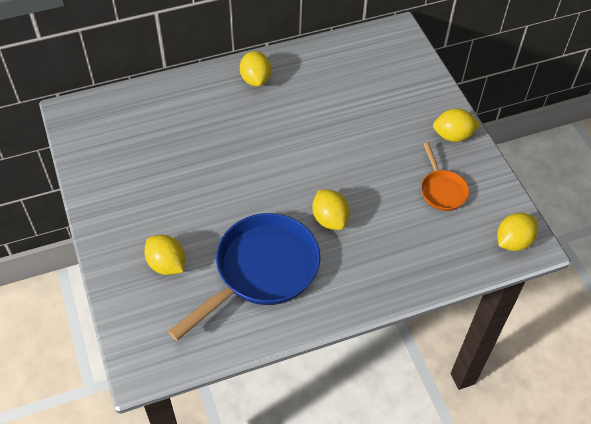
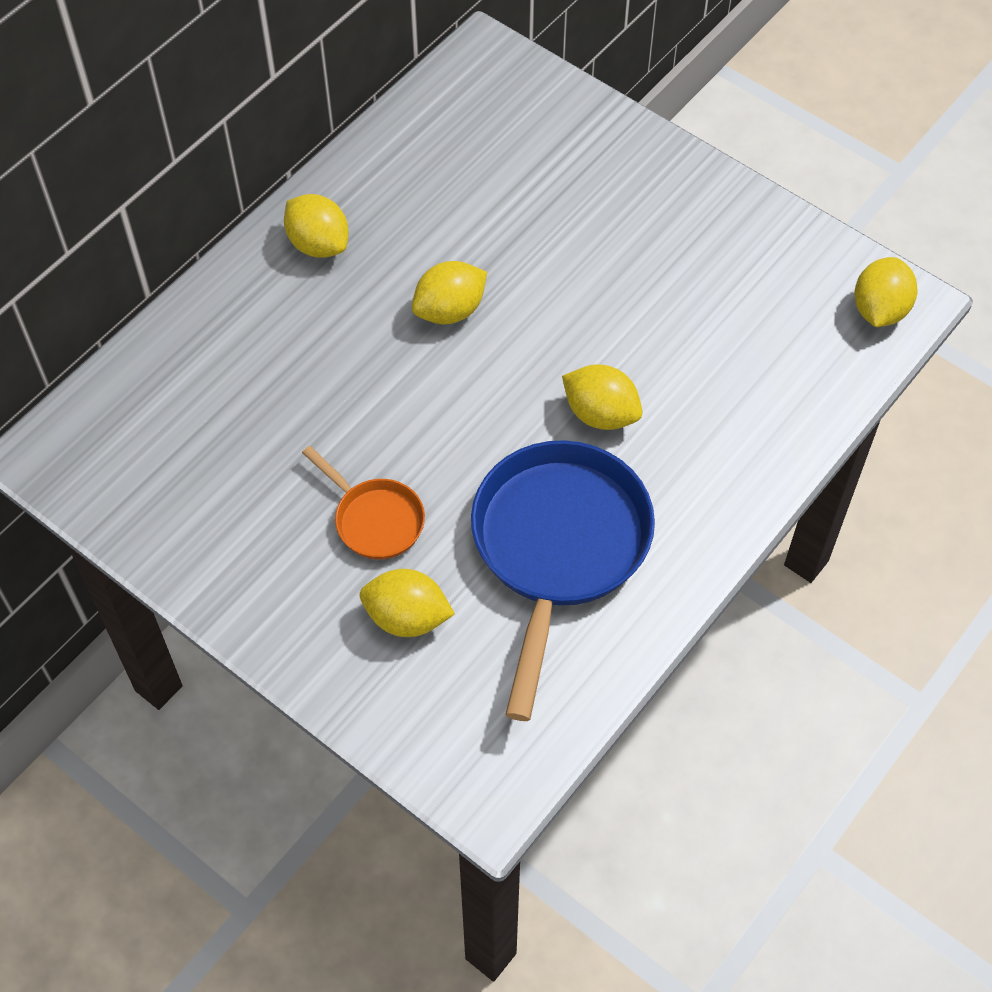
camera: 30 degrees left, 5 degrees up
(442, 190) = (730, 283): orange pan -> orange pan (375, 519)
(453, 136) = (687, 188): yellow lemon -> yellow lemon (450, 310)

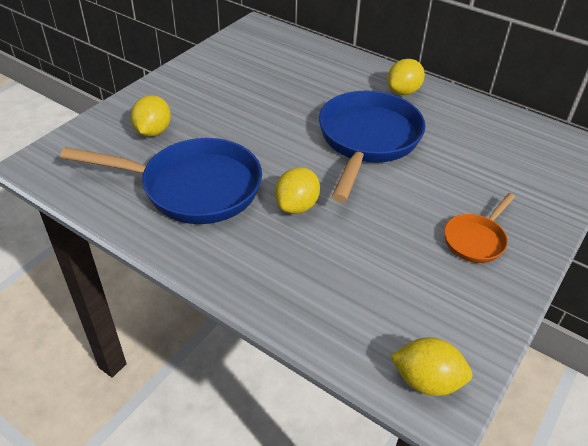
camera: 85 degrees right, 15 degrees down
(375, 519) = (217, 118): orange pan -> orange pan (476, 240)
(450, 310) = (367, 140): yellow lemon -> blue pan

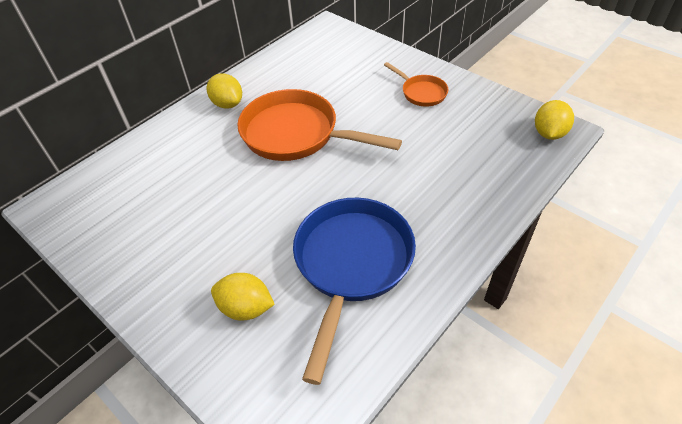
camera: 80 degrees left, 5 degrees up
(297, 206) = (382, 187): yellow lemon -> none
(367, 140) = (296, 134): blue pan -> orange pan

